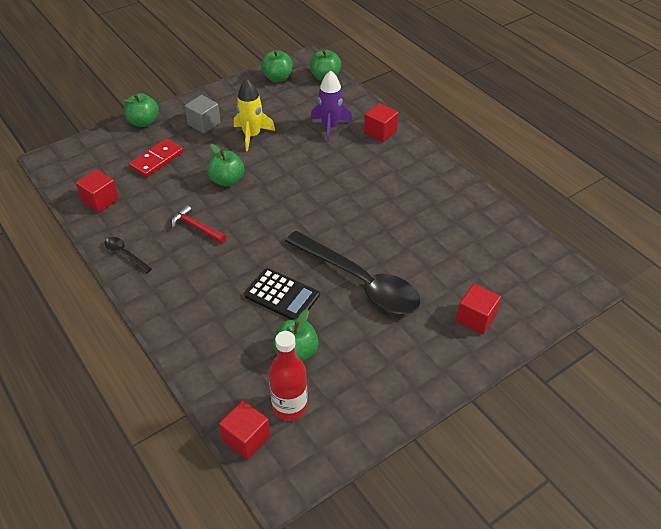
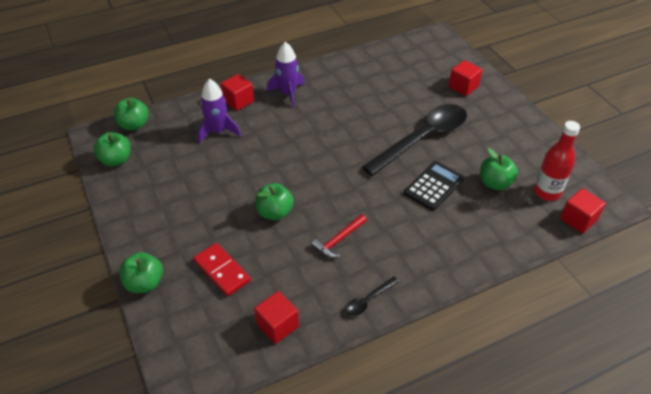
camera: 80 degrees left, 0 degrees up
(204, 123) = (172, 226): grey cube -> none
(252, 135) = (209, 188): yellow rocket -> none
(404, 164) = (288, 94): none -> purple rocket

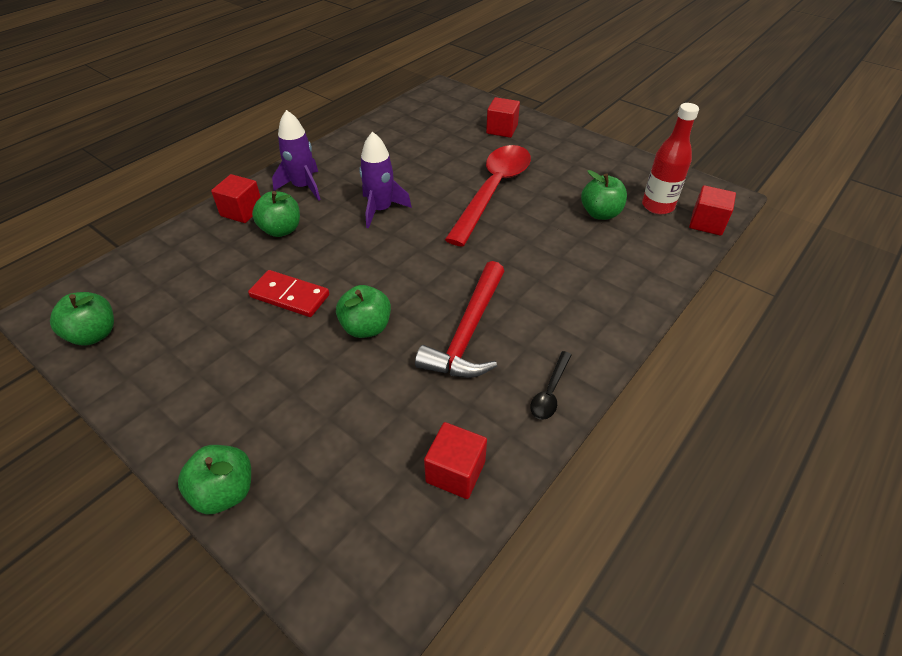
camera: 25 degrees left, 0 degrees up
(134, 125) = (102, 280): green apple -> green apple (281, 230)
(218, 131) = (232, 254): purple rocket -> purple rocket (381, 210)
(222, 271) = (335, 429): red domino -> red domino (289, 296)
(339, 240) = (468, 332): red hammer -> red hammer, size x1.77
(422, 138) = (493, 191): black spoon -> red spoon
(434, 186) = (538, 236): black calculator -> none

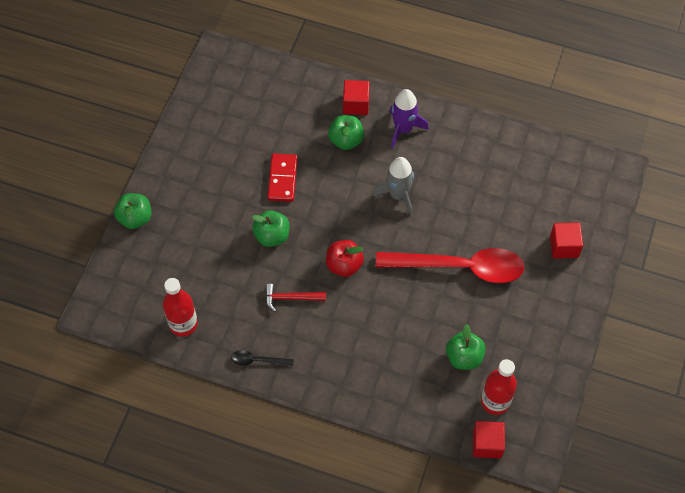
camera: 70 degrees right, 15 degrees up
(94, 334) = (210, 92): green apple -> none
(381, 210) = (398, 195): purple rocket -> grey rocket
(446, 272) = (344, 265): none -> red apple
(455, 472) = (183, 324): red cube -> red bottle
(468, 332) = (291, 298): red hammer -> red hammer, size x0.56

